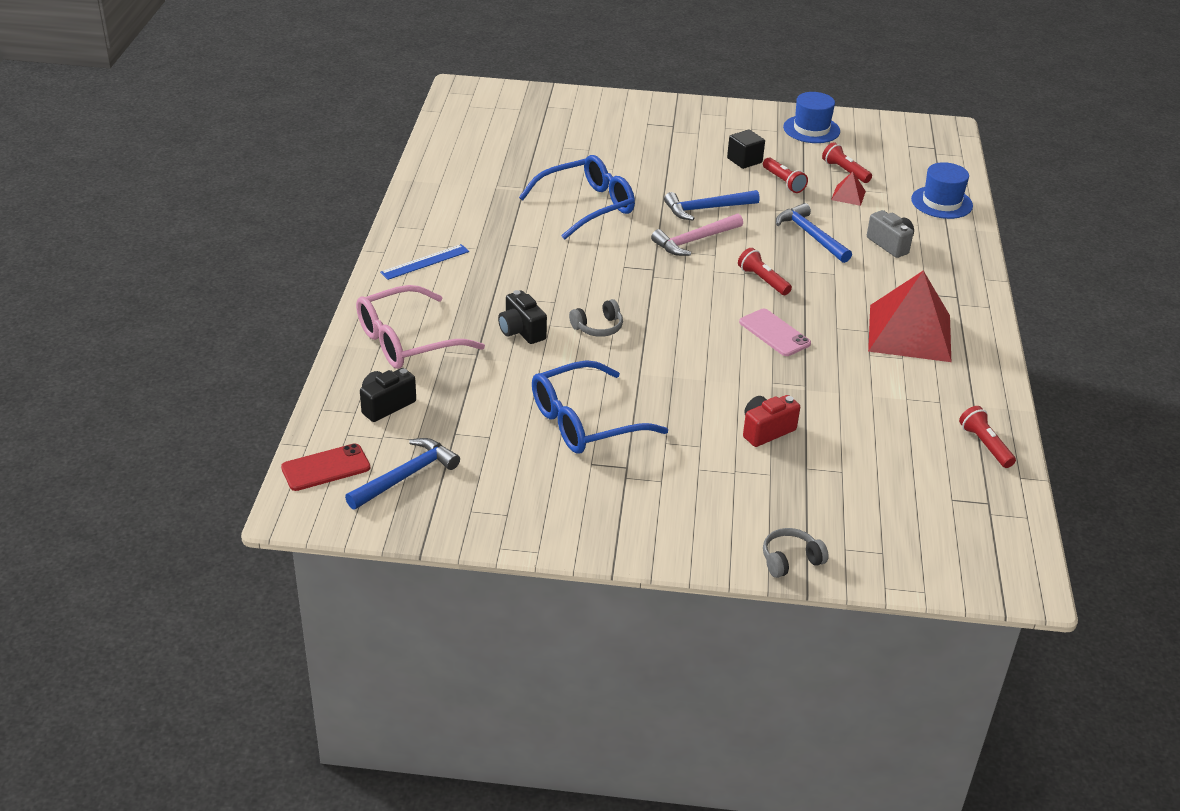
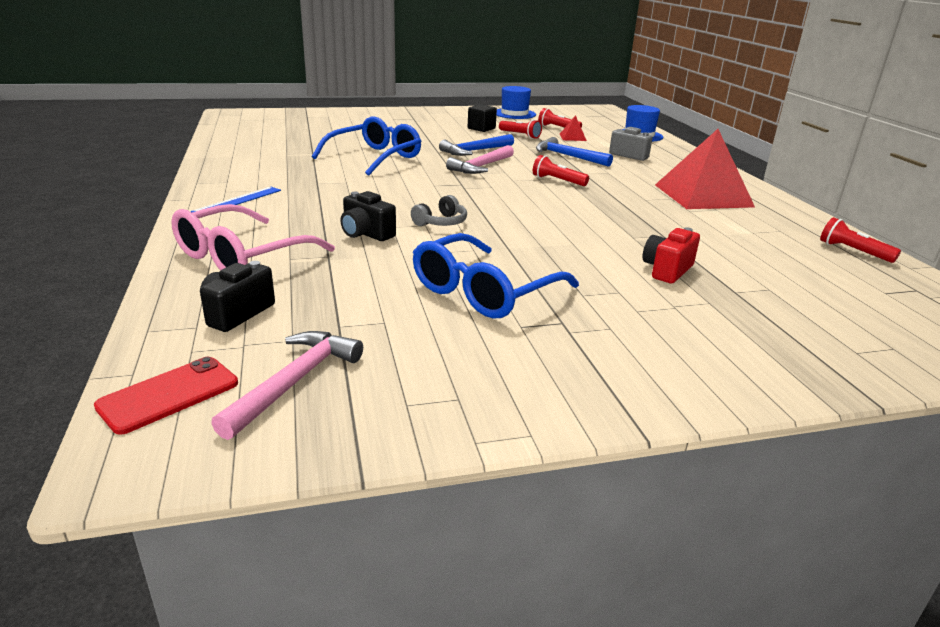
camera: 20 degrees left, 10 degrees down
(406, 476) = (295, 382): blue hammer -> pink hammer
(774, 333) = (600, 208): pink phone -> none
(790, 560) = (822, 375): grey headphones -> none

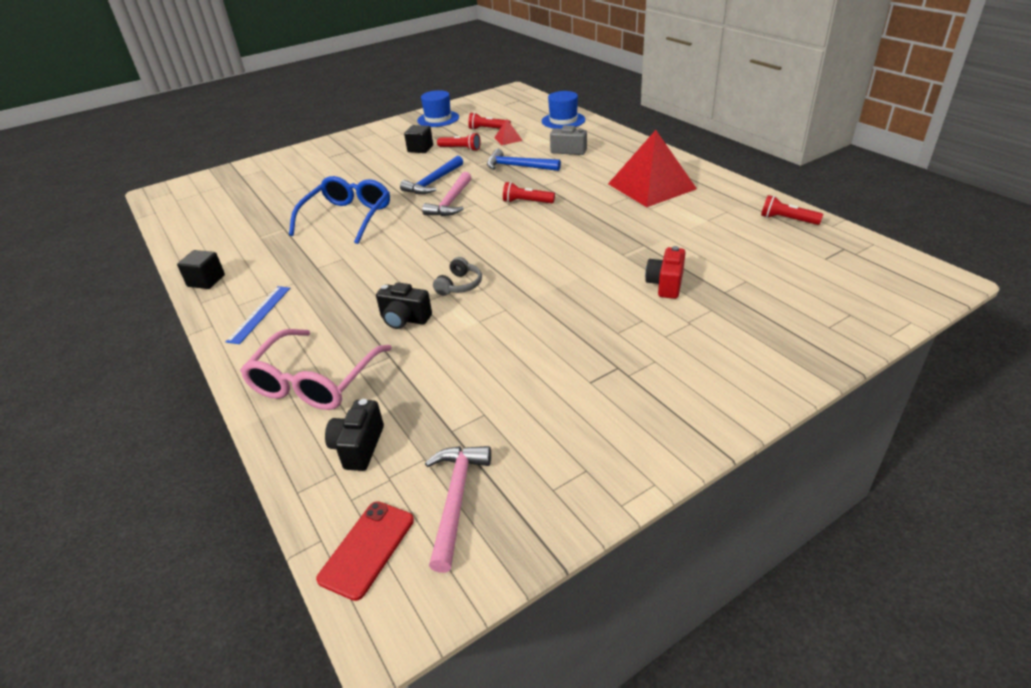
camera: 15 degrees left, 10 degrees up
(214, 171) = (206, 281): none -> black cube
(483, 292) = (541, 355): blue glasses -> none

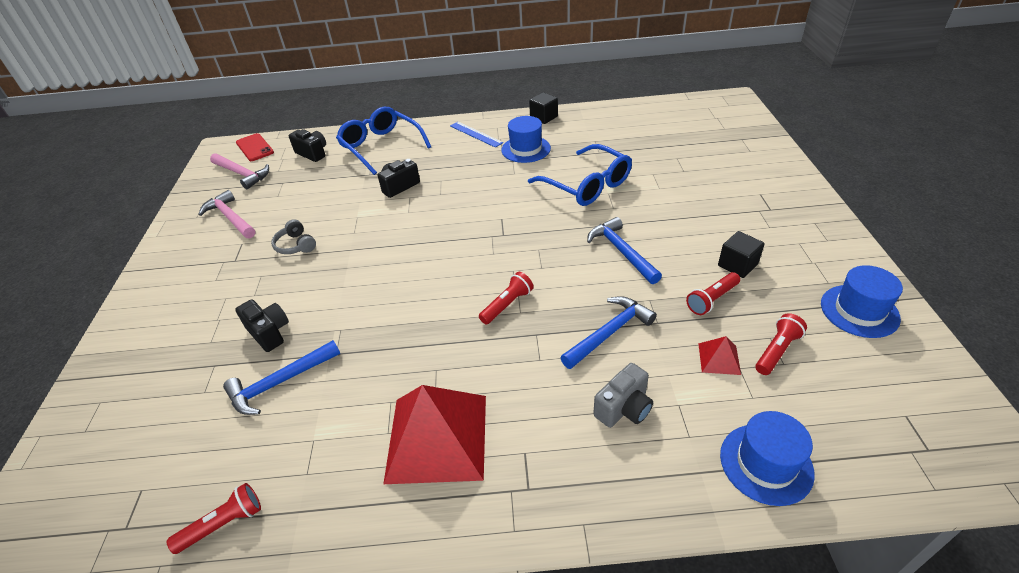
camera: 120 degrees right, 5 degrees up
(289, 268) = (526, 149): none -> blue hat
(314, 382) = (381, 146): pink glasses -> blue glasses
(451, 202) = (560, 251): pink hammer -> pink hammer (230, 217)
(459, 285) = (410, 219): grey headphones -> grey headphones (296, 245)
(665, 284) = (269, 332): red camera -> black camera
(694, 253) = (279, 383): none -> blue hammer

